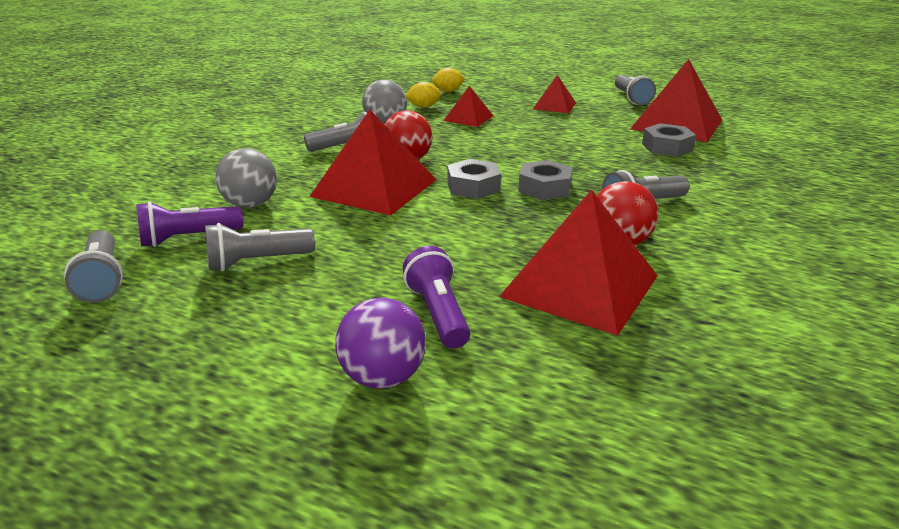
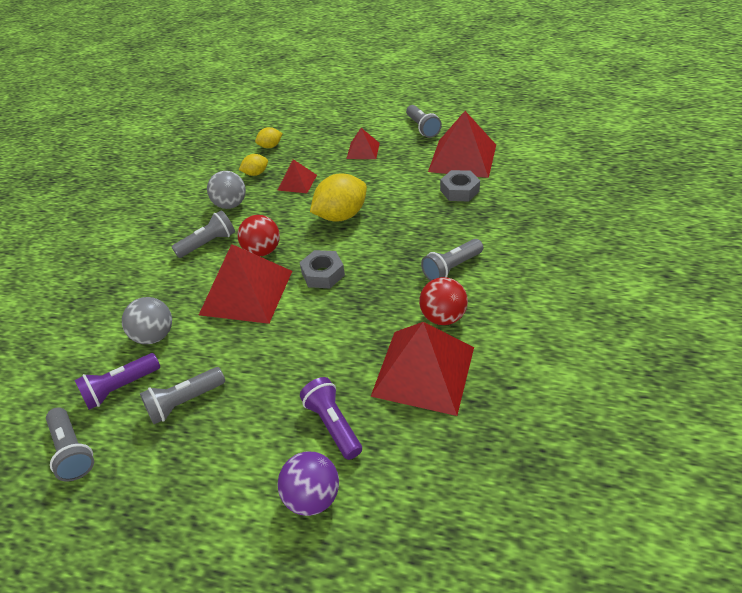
camera: 10 degrees left, 15 degrees up
(512, 147) = (341, 216): none -> yellow lemon
(544, 188) = (377, 263): grey nut -> none

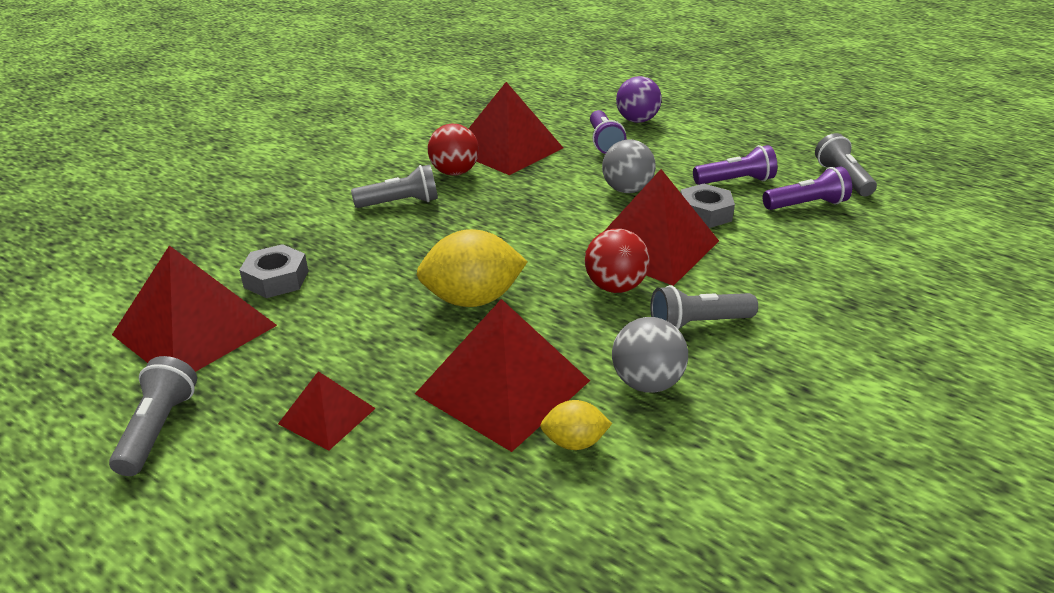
camera: 160 degrees left, 10 degrees down
(155, 336) = (774, 236): grey ball -> grey ball (626, 190)
(185, 402) = (735, 181): grey flashlight -> purple flashlight
(270, 146) = (507, 520): yellow lemon -> none
(297, 182) = (503, 387): red pyramid -> red pyramid, size x1.92
(323, 274) = (548, 238): grey nut -> grey nut (704, 213)

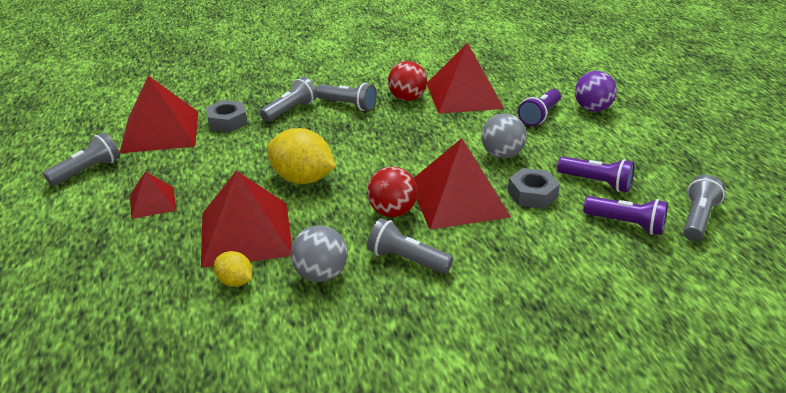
camera: 40 degrees right, 0 degrees up
(339, 234) = (290, 110): none -> grey flashlight

